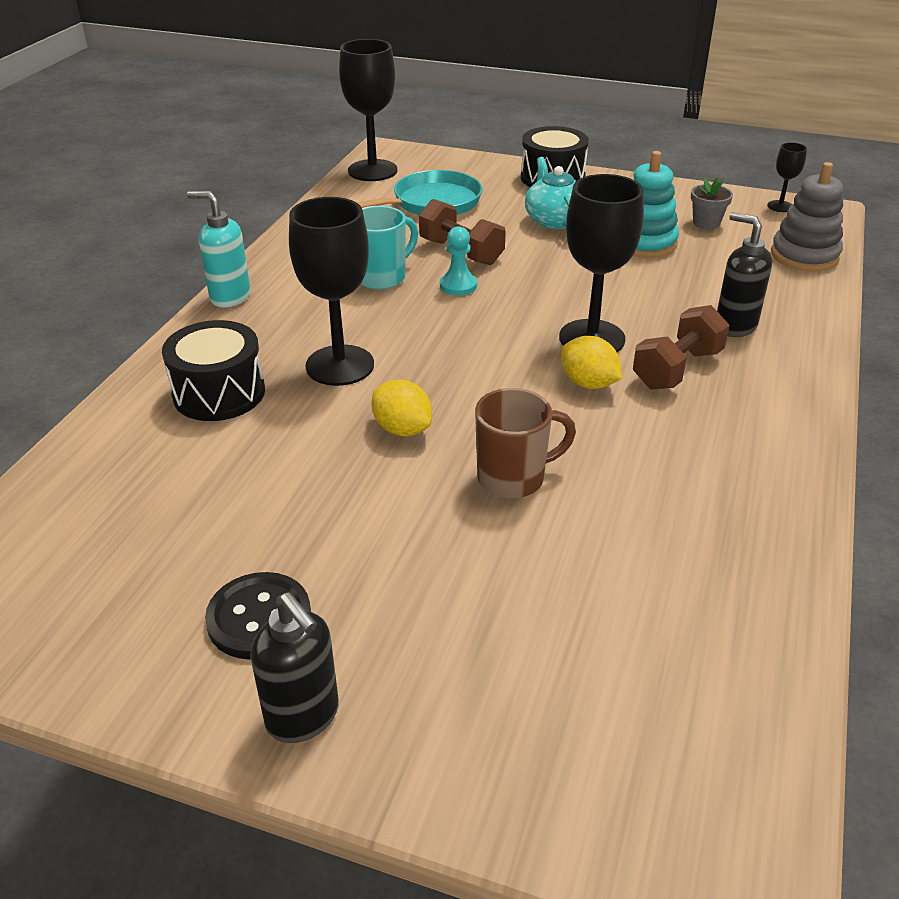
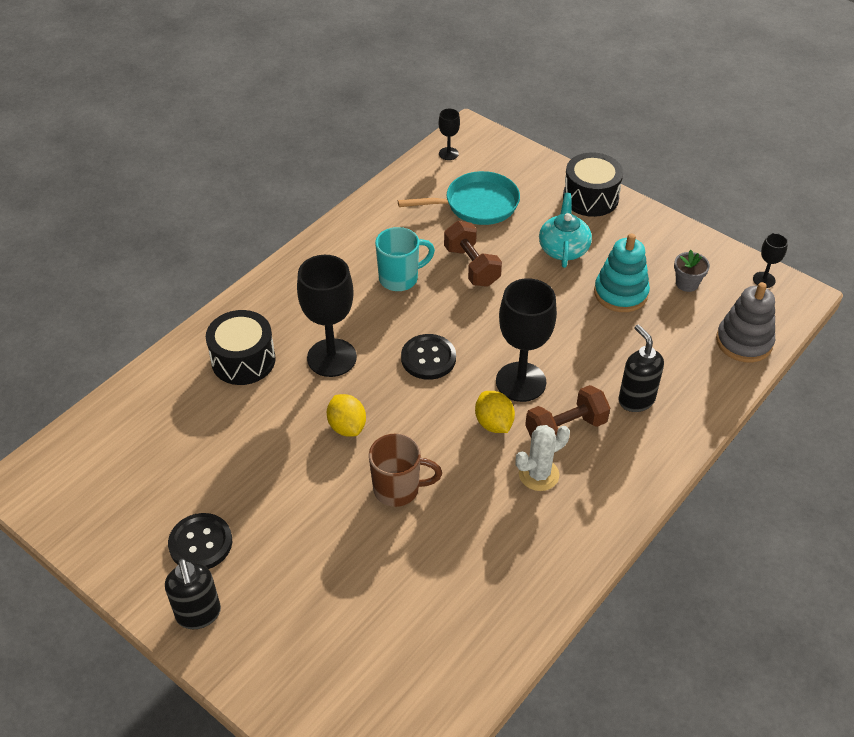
camera: 20 degrees right, 10 degrees up
(229, 297) = (284, 270): turquoise soap dispenser -> none
(372, 170) = (448, 153): black goblet -> black goblet, size x0.48
(458, 286) = (451, 302): turquoise pawn -> none
(465, 340) = (428, 358): none -> black button
(680, 420) = (538, 474): none -> white cactus

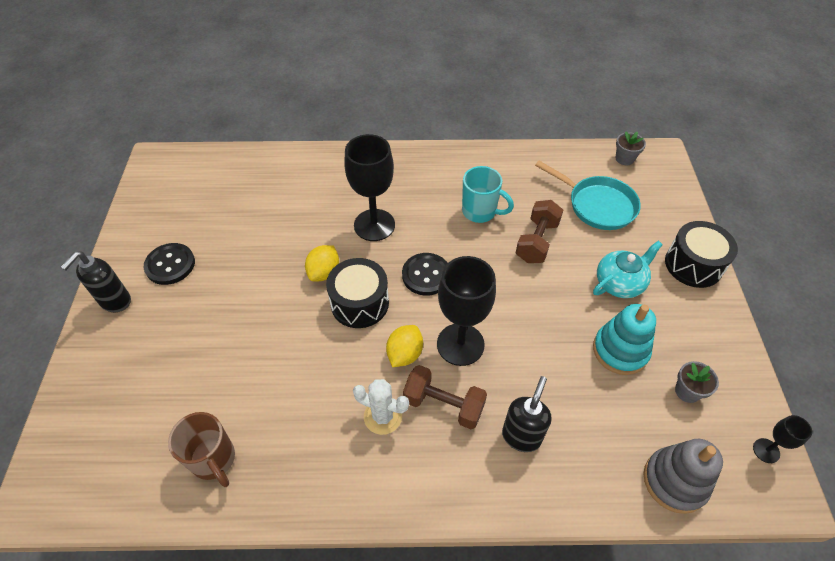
camera: 50 degrees right, 5 degrees up
(243, 360) = (329, 186): black drum -> black drum (359, 303)
(398, 489) = (295, 337): brown mug -> brown mug (214, 460)
(448, 153) = (624, 159): black goblet -> grey flower pot

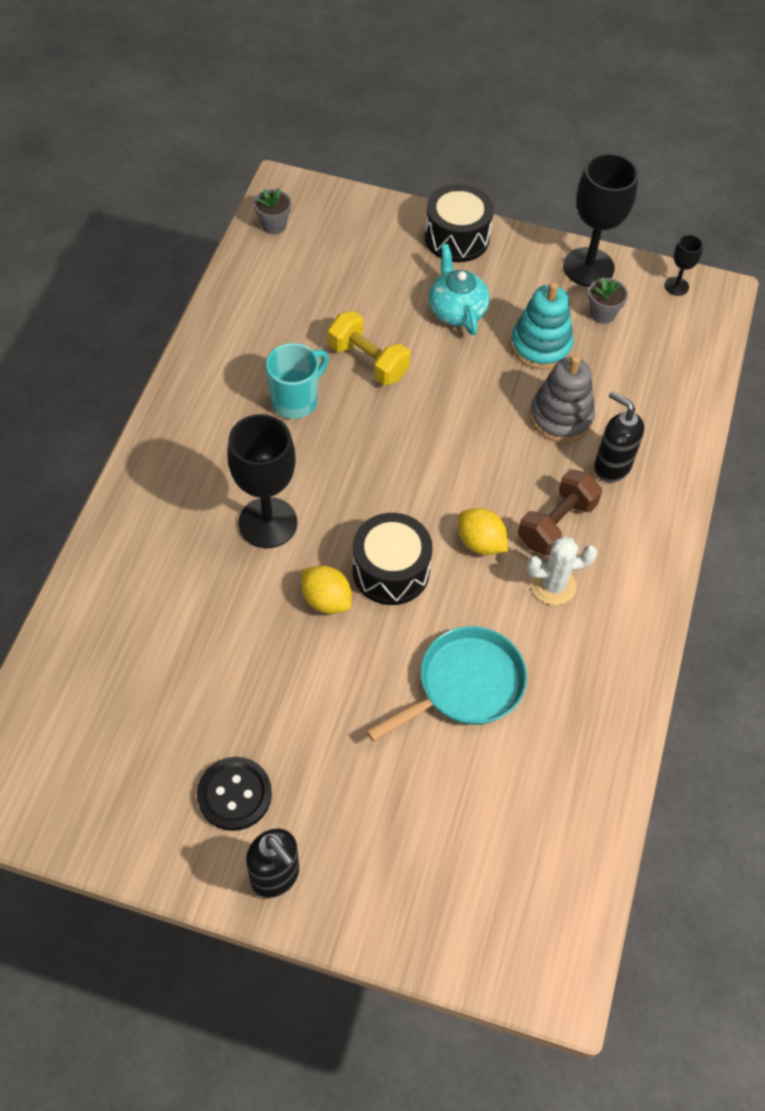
camera: 75 degrees left, 5 degrees up
(214, 460) = (559, 770): brown mug -> none
(383, 416) = (553, 585): white cactus -> white cactus turned 45 degrees clockwise
(426, 275) = (374, 488): black button -> none
(460, 344) = (485, 484): black goblet -> black goblet (588, 267)
(536, 241) = (368, 361): brown dumbbell -> yellow dumbbell
(597, 205) = (337, 282): turquoise pan -> turquoise pan (465, 685)
(675, 481) = (687, 365): grey stacking toy -> grey stacking toy (561, 417)

